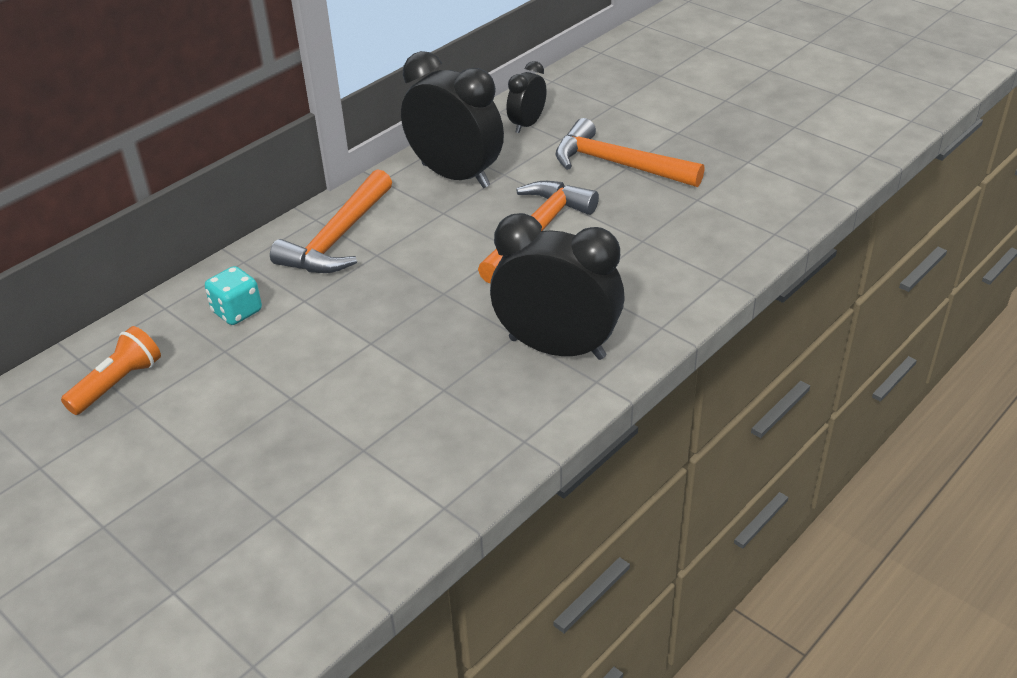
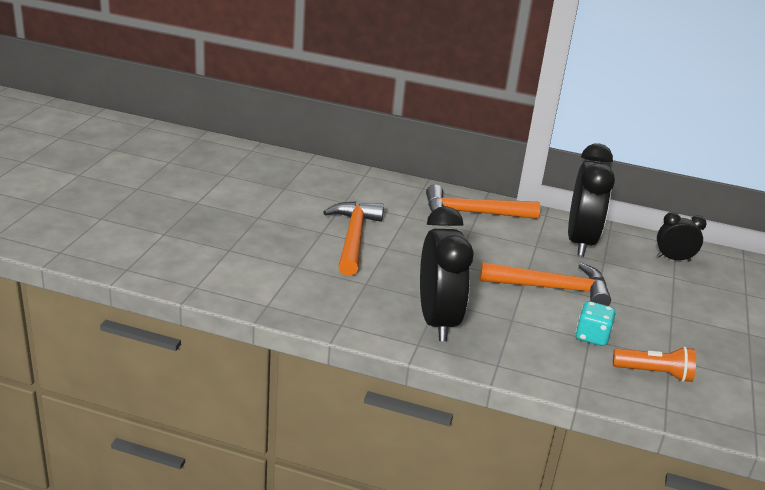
camera: 60 degrees right, 10 degrees down
(118, 384) = (296, 178): orange flashlight -> orange flashlight (654, 373)
(237, 312) = (378, 197): turquoise dice -> turquoise dice (592, 336)
(618, 164) = (671, 310): orange hammer -> orange hammer (353, 238)

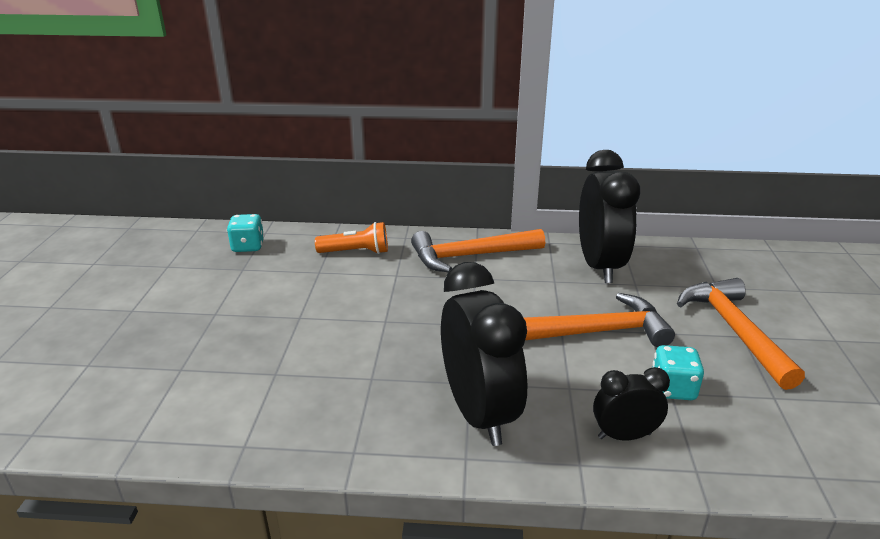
camera: 10 degrees left, 0 degrees up
(291, 171) = (248, 246): none -> turquoise dice
(353, 238) = (341, 317): orange hammer -> orange hammer (734, 330)
(654, 373) = (771, 424): orange flashlight -> orange flashlight (356, 252)
(673, 259) = (704, 265): black clock -> black clock (624, 435)

